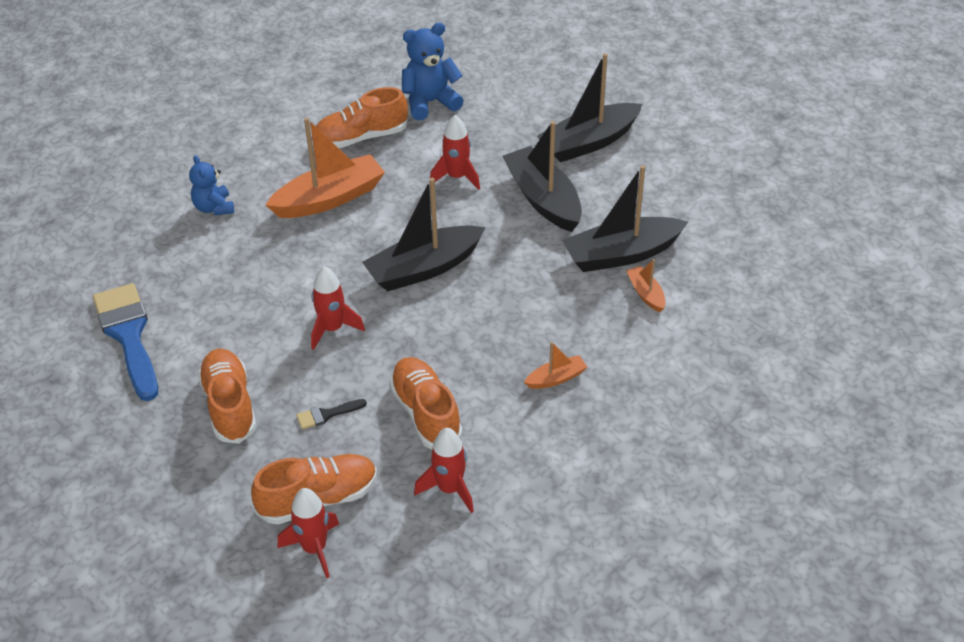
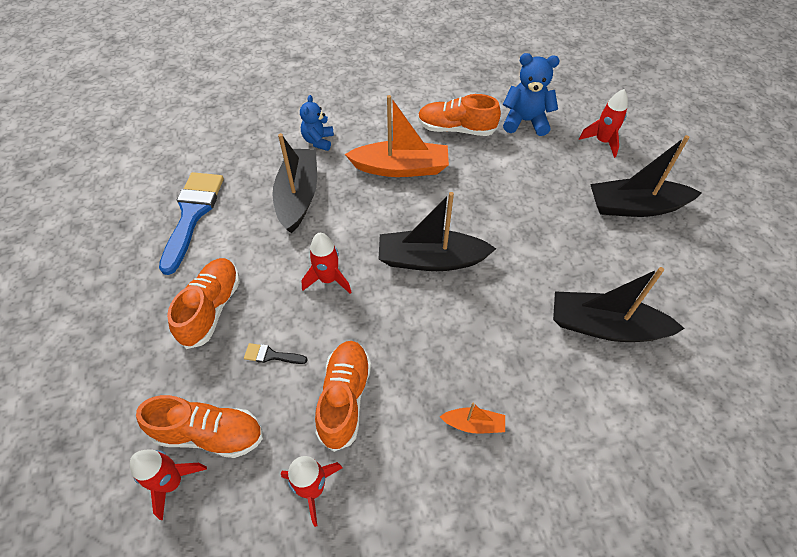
camera: 30 degrees right, 10 degrees up
(457, 177) = (507, 191): red rocket -> red rocket (602, 142)
(543, 199) = (566, 241): black boat -> black boat (298, 196)
(646, 294) = (605, 378): orange boat -> none

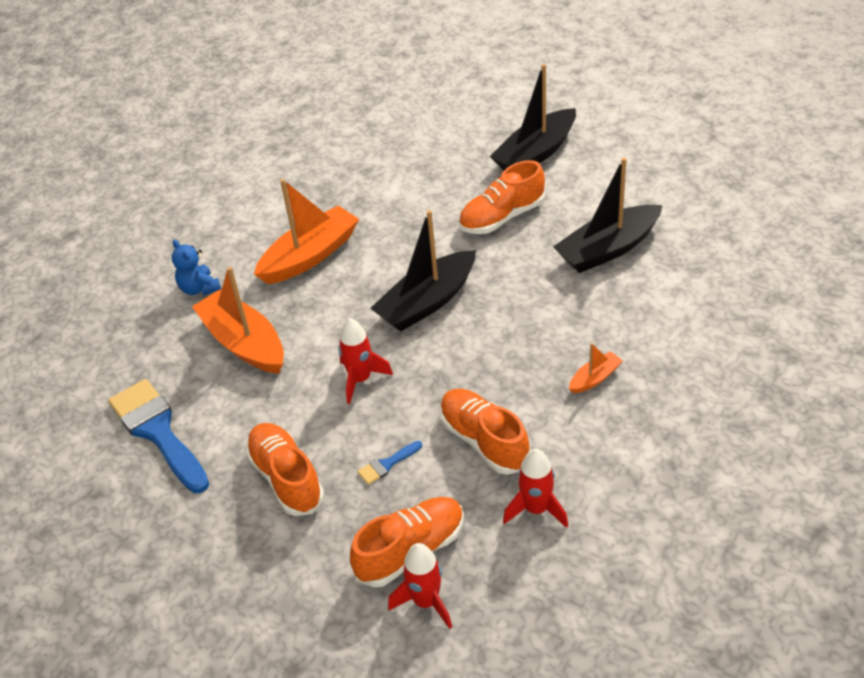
camera: 40 degrees left, 10 degrees down
(271, 355) = (387, 464): black brush -> blue brush
(298, 196) = (244, 343): black boat -> orange boat
(456, 129) = (319, 193): orange shoe -> orange shoe (502, 217)
(525, 121) = (372, 147): blue teddy bear -> none
(602, 142) = (455, 122): red rocket -> none

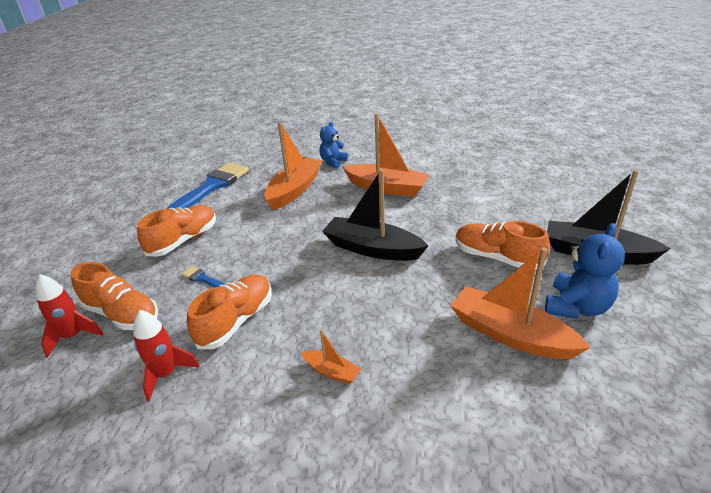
camera: 65 degrees right, 10 degrees down
(360, 379) = (280, 243): red rocket -> none
(597, 197) = (576, 307): none -> blue teddy bear
(608, 249) = (510, 334): black boat -> orange boat

